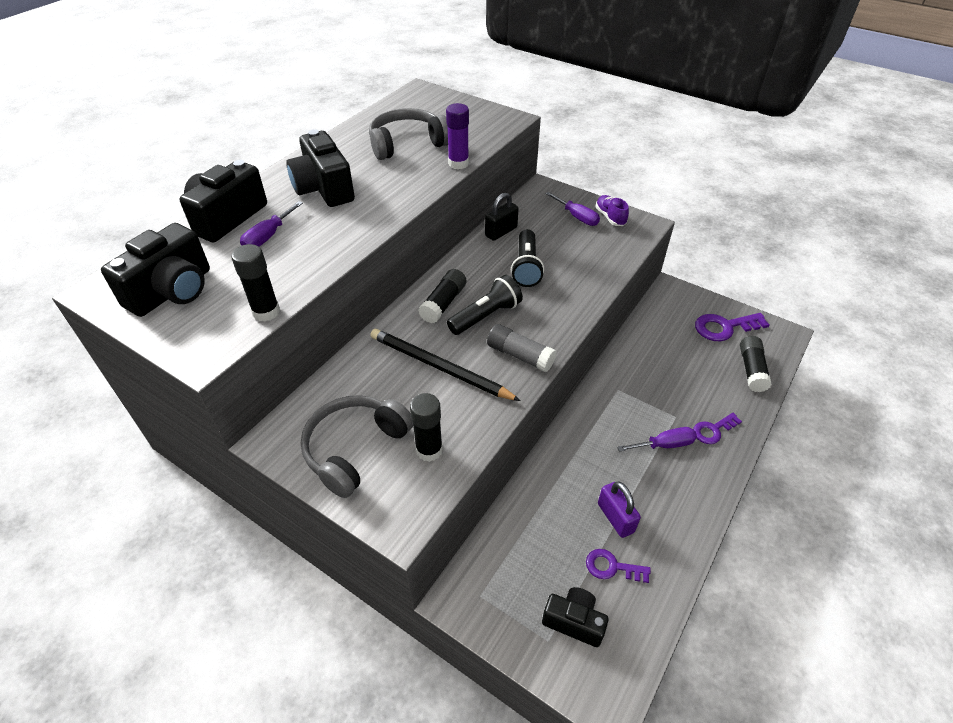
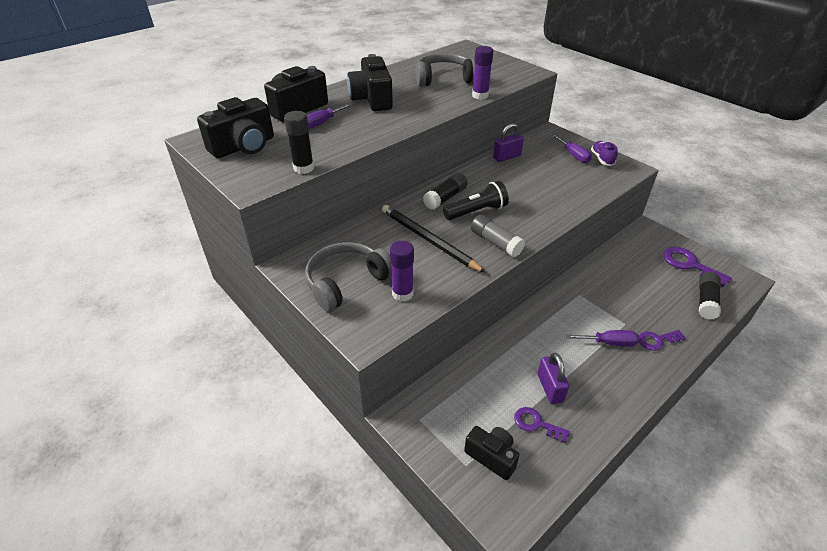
camera: 15 degrees right, 5 degrees down
(429, 450) = (402, 294): black glue stick -> purple glue stick
(501, 232) = (507, 157): black padlock -> purple padlock
(526, 267) = (520, 183): black flashlight -> none
(725, 327) = (689, 265): purple key -> purple key turned 45 degrees clockwise

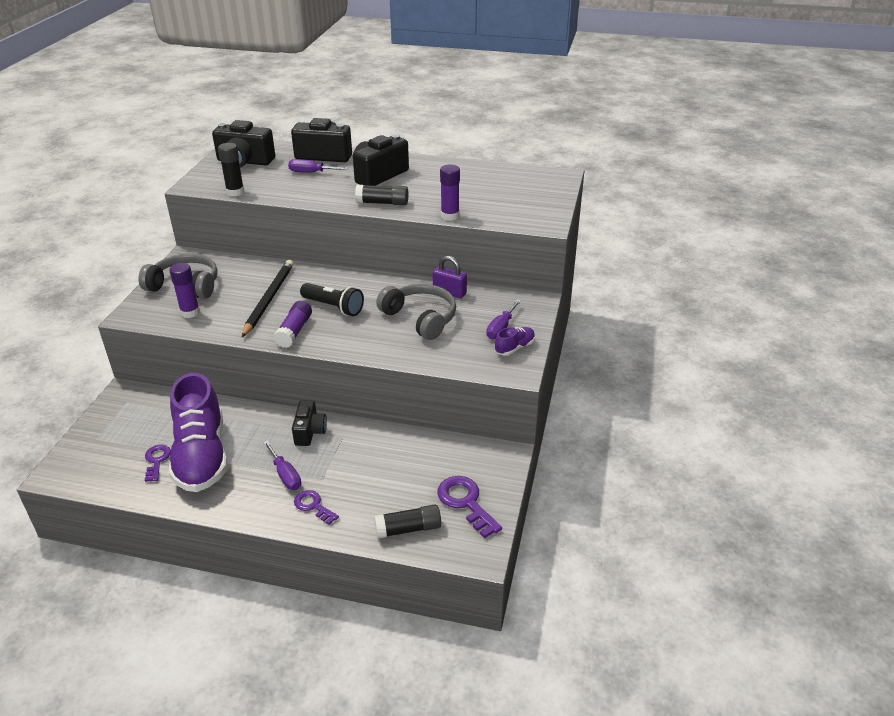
camera: 55 degrees right, 5 degrees down
(444, 79) = (464, 190): grey headphones -> grey headphones (420, 318)
(445, 198) = (340, 285): black glue stick -> black glue stick (382, 203)
(492, 456) = (111, 448): black camera -> black camera (309, 432)
(495, 242) = (294, 331): grey glue stick -> purple glue stick
(550, 388) = (202, 456): purple padlock -> purple shoe
(689, 265) = (466, 503): purple key -> purple key turned 45 degrees counterclockwise

